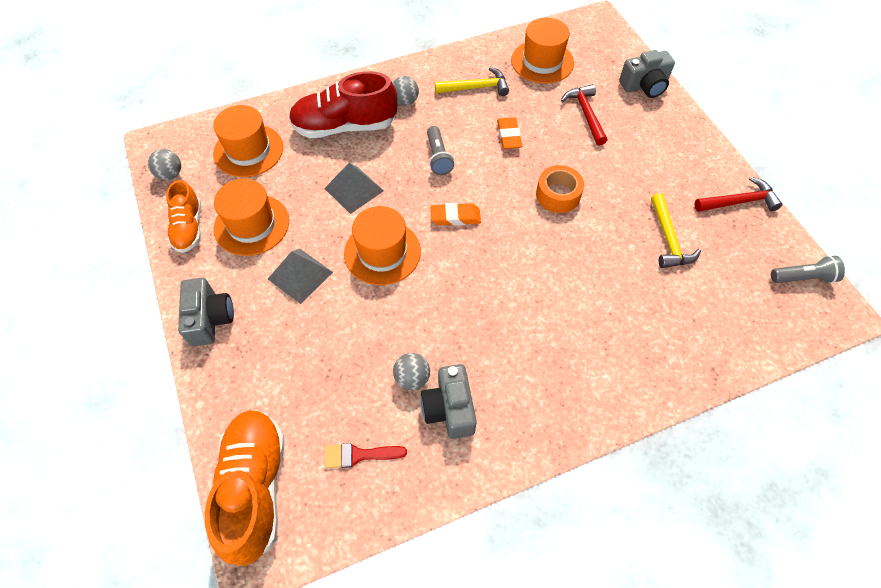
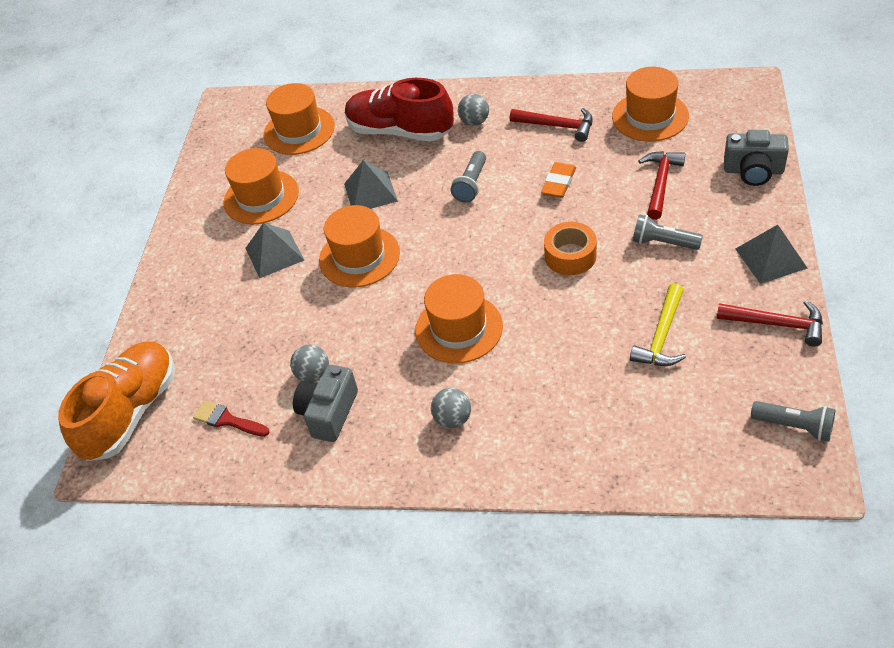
camera: 35 degrees right, 10 degrees down
(170, 174) = (221, 134): grey ball -> grey ball (453, 419)
(189, 228) = (208, 184): orange shoe -> none
(210, 319) = (179, 266): grey camera -> none
(455, 217) = (450, 246): orange eraser -> none
(476, 88) = (557, 126): yellow hammer -> red hammer
(510, 288) = (459, 328): none -> orange hat
(619, 162) = (663, 243): none -> grey flashlight
(701, 151) = (770, 258): none -> grey pyramid

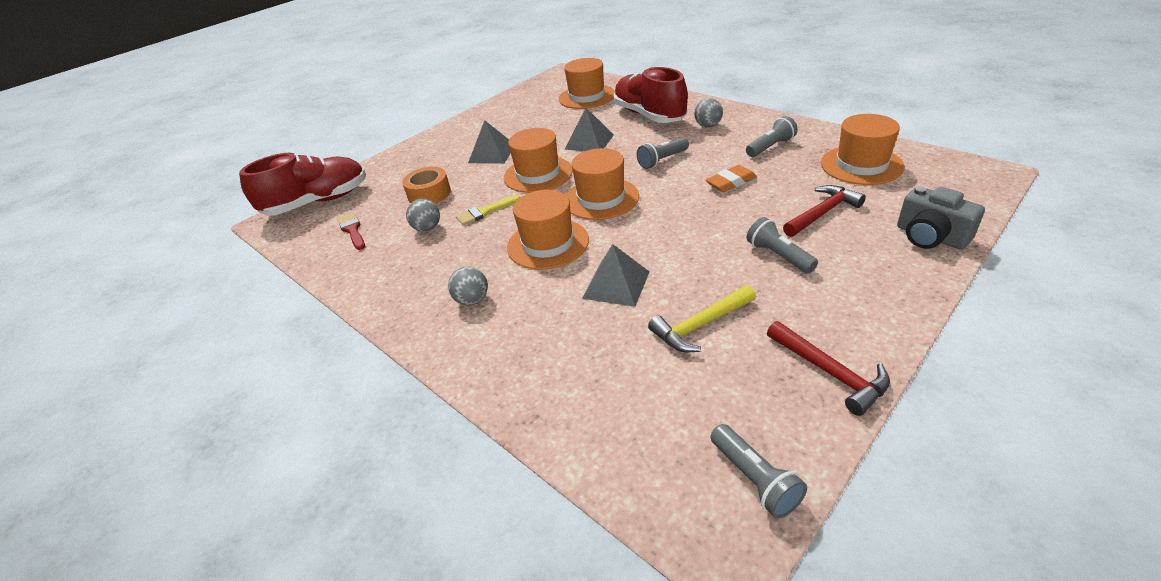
camera: 35 degrees right, 10 degrees down
(131, 412) = (317, 202): orange shoe -> red shoe
(261, 197) = (522, 122): orange hat -> orange hat (601, 198)
(329, 413) = (407, 255): grey camera -> none
(354, 326) = (485, 212): none -> yellow brush
(557, 126) = (770, 147): red hammer -> grey flashlight
(570, 256) = (686, 233): orange tape -> orange tape (429, 194)
(770, 258) = (880, 313): grey pyramid -> grey pyramid (616, 284)

